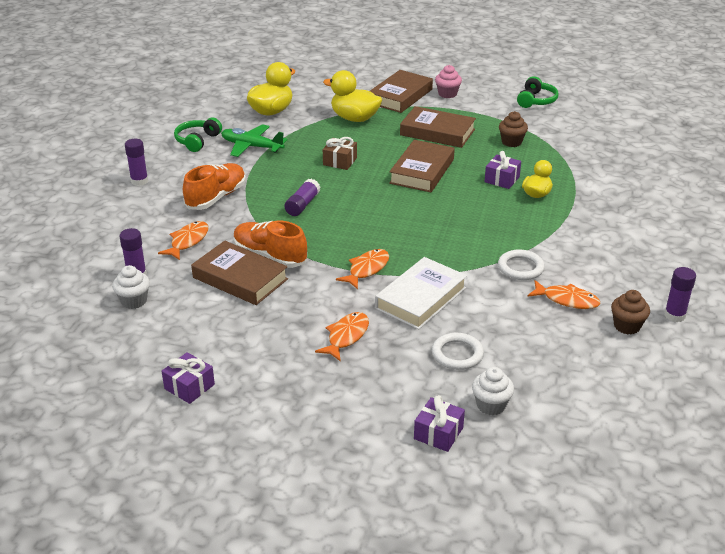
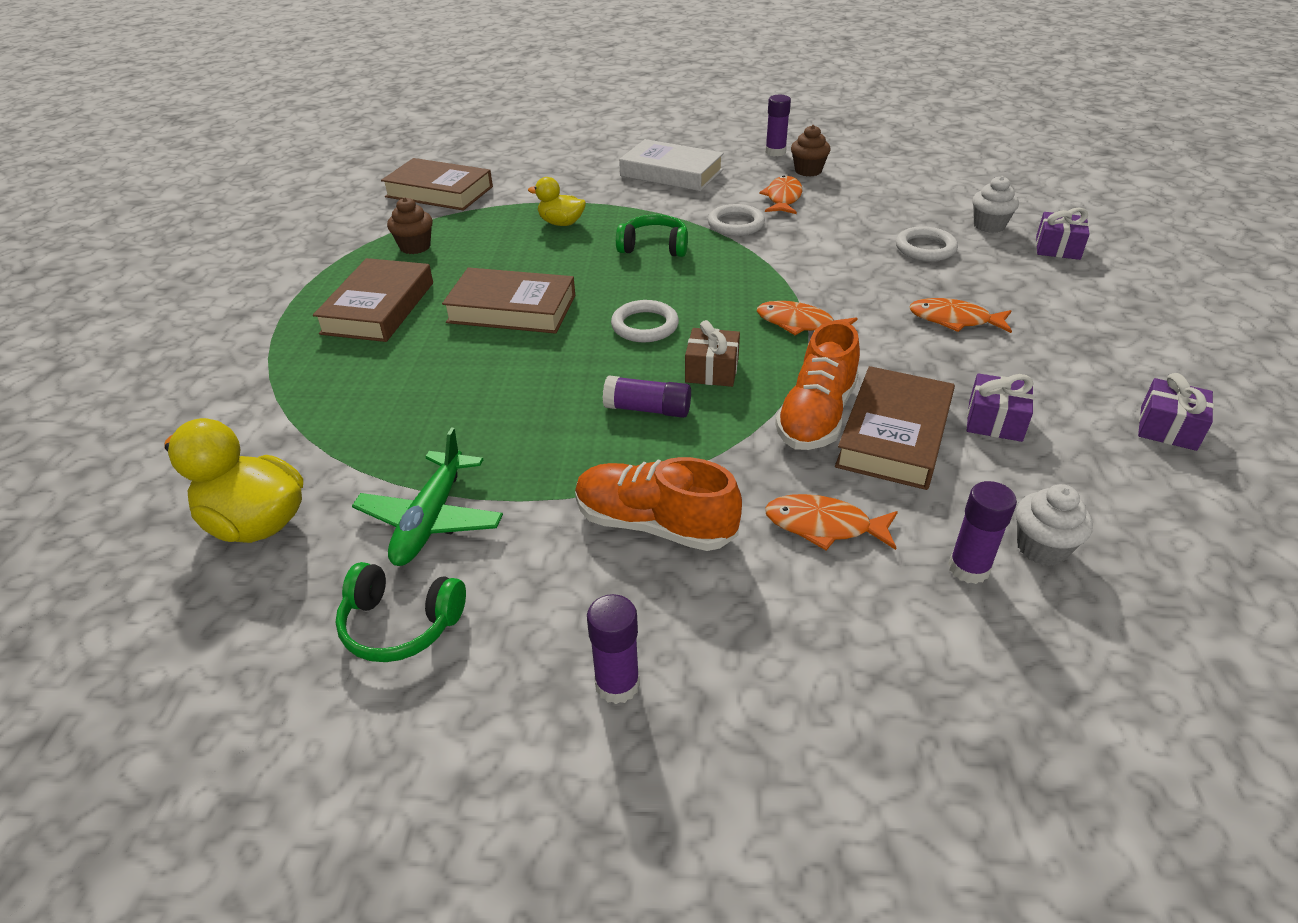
camera: 100 degrees left, 5 degrees up
(340, 161) = (487, 392): brown gift -> brown gift (712, 370)
(354, 118) = (313, 399): yellow duck -> none
(386, 213) = (645, 326): none -> white ring
(400, 96) = (224, 359): brown book -> brown book (439, 192)
(421, 298) = (838, 278): white book -> white book (671, 173)
(447, 94) = (230, 311): pink cupcake -> none
(502, 179) = (526, 247): purple gift -> purple gift (995, 421)
(536, 100) = (278, 236): green headphones -> green headphones (654, 247)

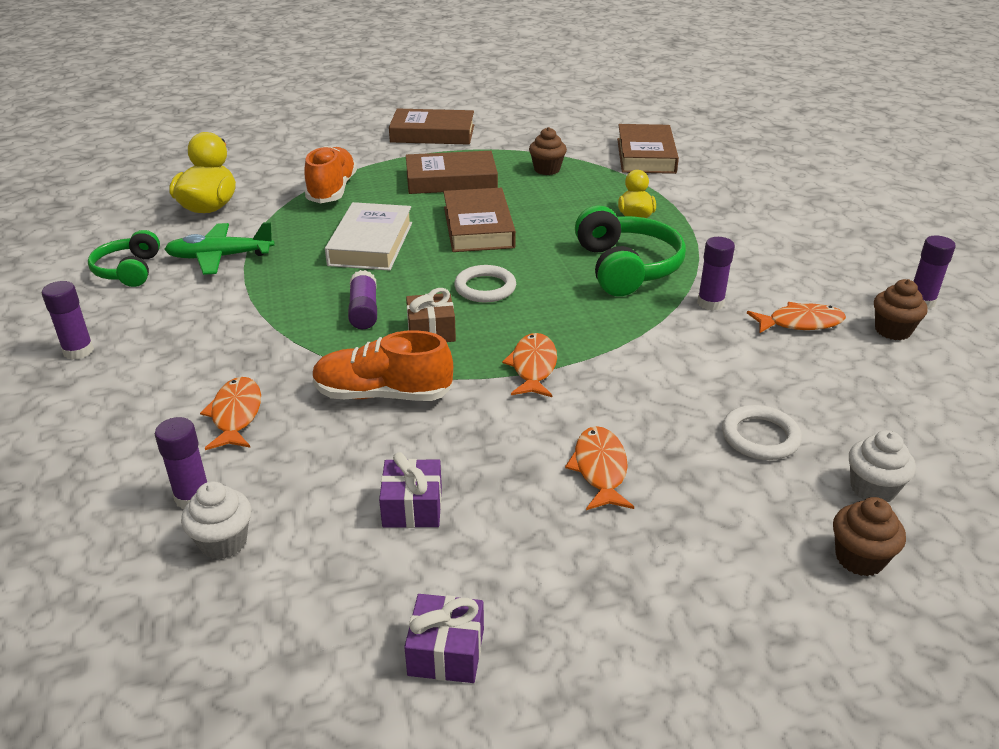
camera: 70 degrees right, 5 degrees down
(654, 247) = (626, 268): green headphones -> green headphones, size x1.60
(654, 524) = (226, 338): orange shoe -> orange shoe (332, 190)
(671, 173) = (794, 249): white book -> white book (371, 244)
(736, 224) = (710, 303): white ring -> purple glue stick
(894, 435) = (368, 441): brown book -> brown book (432, 133)
(1057, 248) = (859, 558): purple gift -> brown cupcake

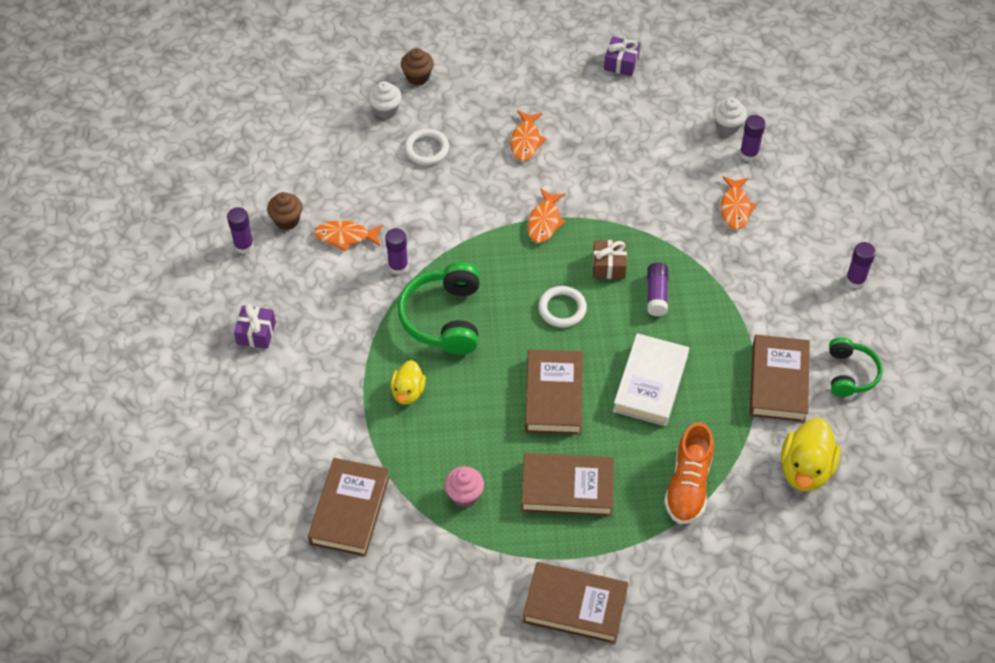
camera: 170 degrees left, 20 degrees up
(220, 257) = (778, 382): green plane -> brown book
(382, 394) = (645, 212): orange shoe -> none
(412, 507) = (631, 132): purple gift -> purple gift (256, 333)
(547, 169) = (464, 495): brown cupcake -> pink cupcake

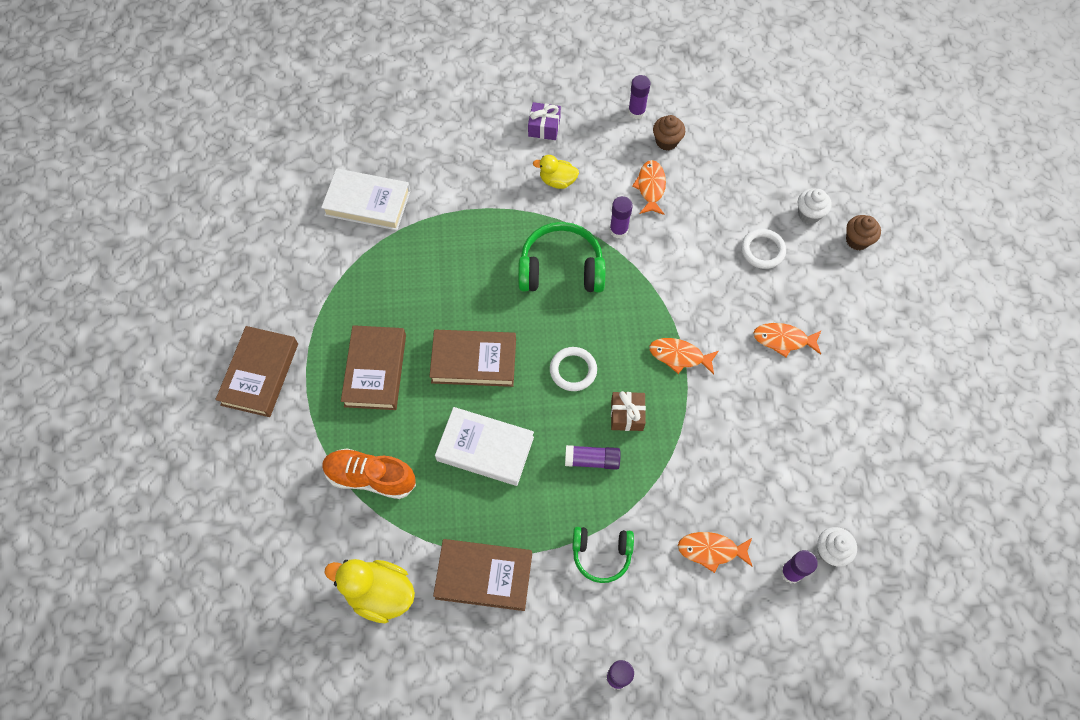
camera: 90 degrees right, 10 degrees up
(350, 510) = (367, 203): brown book -> white book
(408, 392) = (481, 242): yellow duck -> yellow duck (557, 181)
(464, 495) = (375, 287): pink cupcake -> none
(621, 63) = (909, 439): purple gift -> none
(850, 373) = (493, 656): green headphones -> green headphones (601, 554)

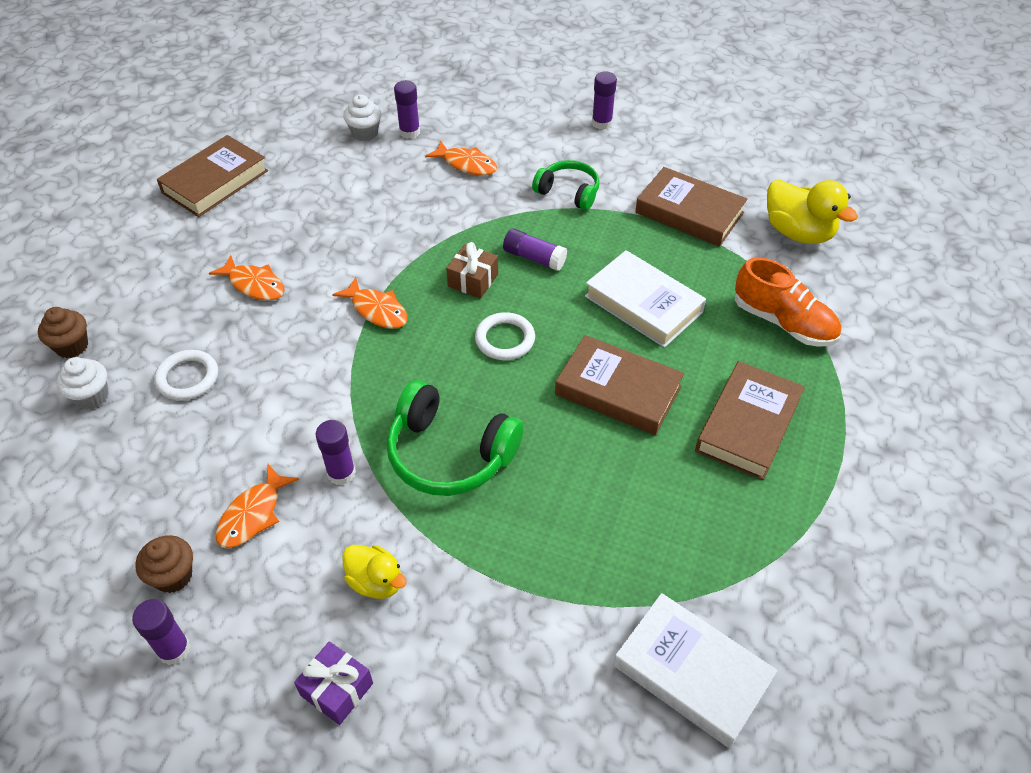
camera: 155 degrees left, 15 degrees down
(260, 374) = (908, 476): brown book -> brown book (215, 182)

